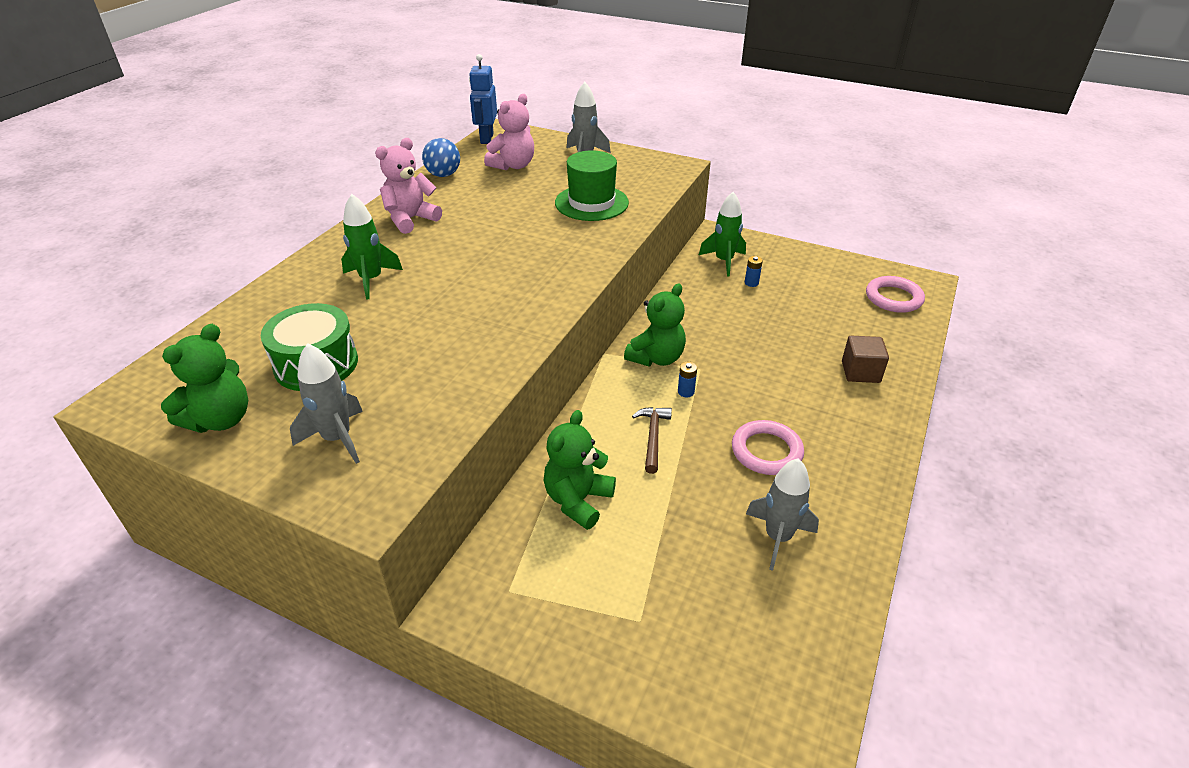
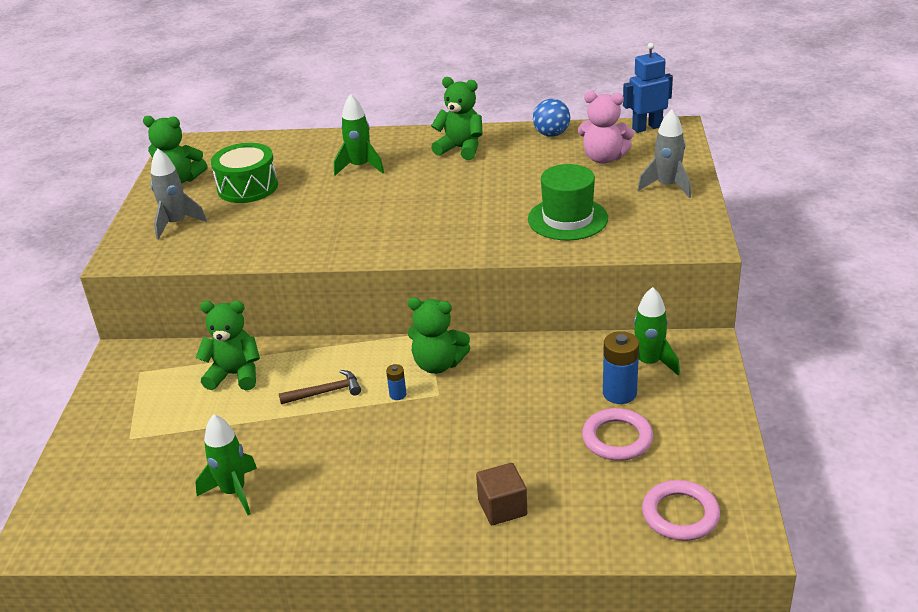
camera: 70 degrees right, 5 degrees down
(410, 219) = (461, 149): pink teddy bear -> green teddy bear
(751, 283) = (619, 393): blue battery -> blue battery, size x1.96
(766, 451) = (339, 463): pink ring -> pink ring (617, 438)
(778, 537) = (234, 492): grey rocket -> green rocket

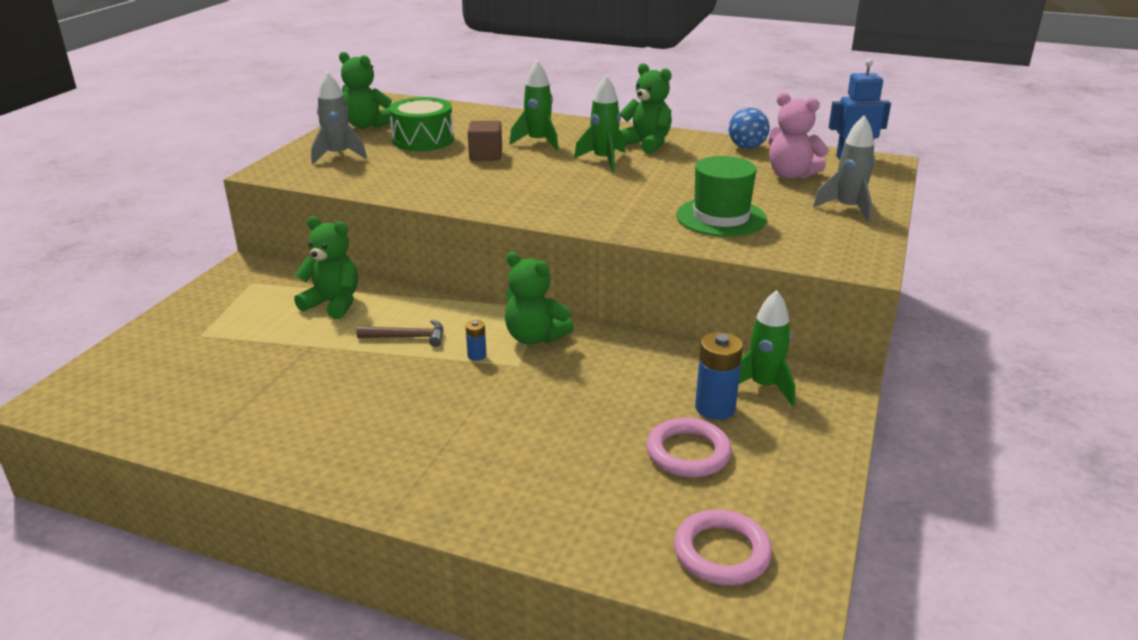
camera: 15 degrees right, 5 degrees down
(234, 492) = (259, 405): green rocket -> green rocket (604, 160)
(502, 507) = (519, 490): brown cube -> brown cube (486, 155)

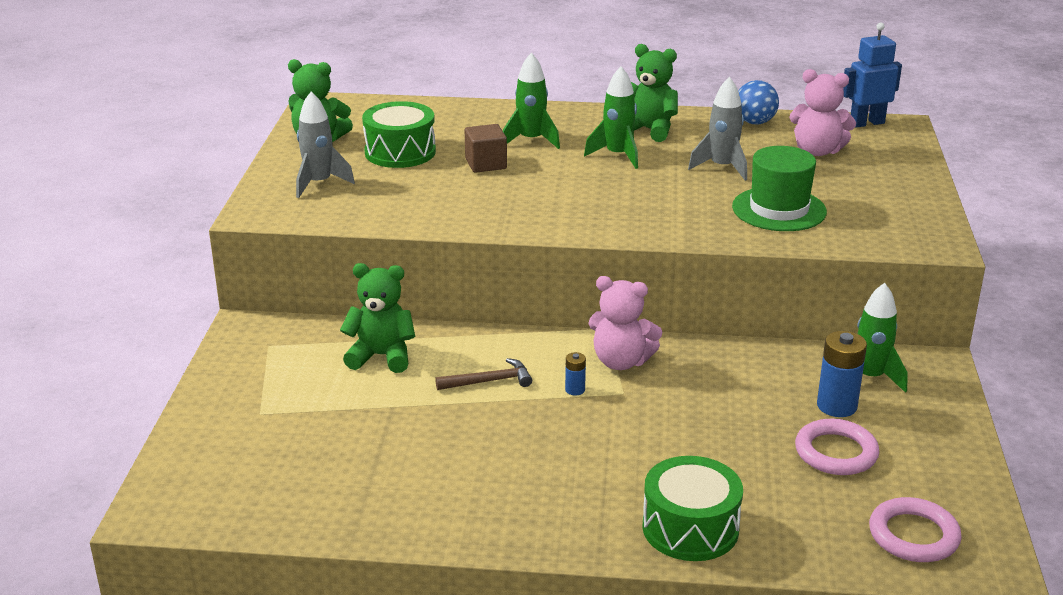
camera: 15 degrees left, 0 degrees up
(497, 502) = (690, 528): none -> green drum
(534, 337) = (621, 361): green teddy bear -> pink teddy bear
(848, 209) = (894, 184): grey rocket -> grey rocket (722, 167)

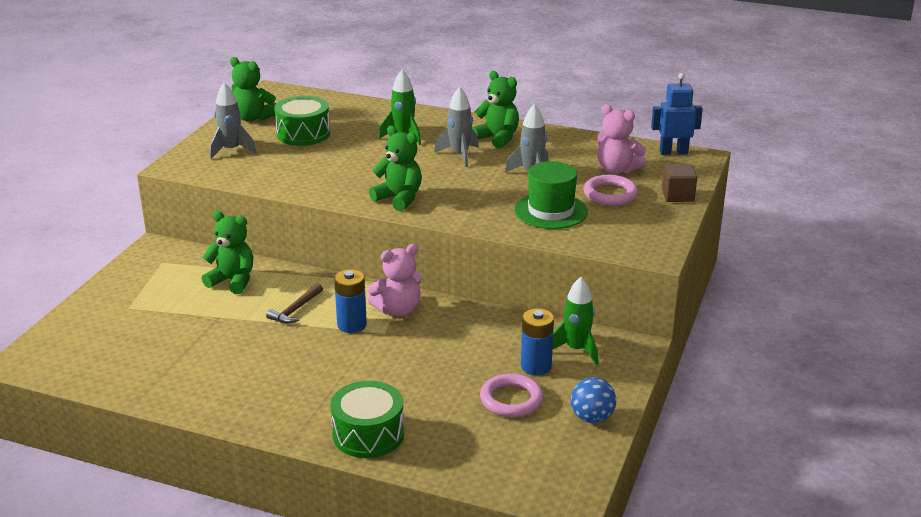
camera: 15 degrees right, 0 degrees up
(486, 164) = (358, 150): brown cube -> brown cube (677, 195)
(489, 381) = (295, 310): brown hammer -> brown hammer turned 120 degrees clockwise
(575, 390) = (352, 325): blue battery -> blue battery, size x1.96
(582, 218) = (399, 198): none -> green teddy bear
(617, 155) = (459, 155): green rocket -> grey rocket
(621, 361) = (398, 310): pink teddy bear -> pink teddy bear turned 60 degrees counterclockwise
(754, 122) = (584, 141): blue ball -> blue ball (592, 418)
(913, 535) = (527, 468): pink ring -> pink ring (610, 194)

